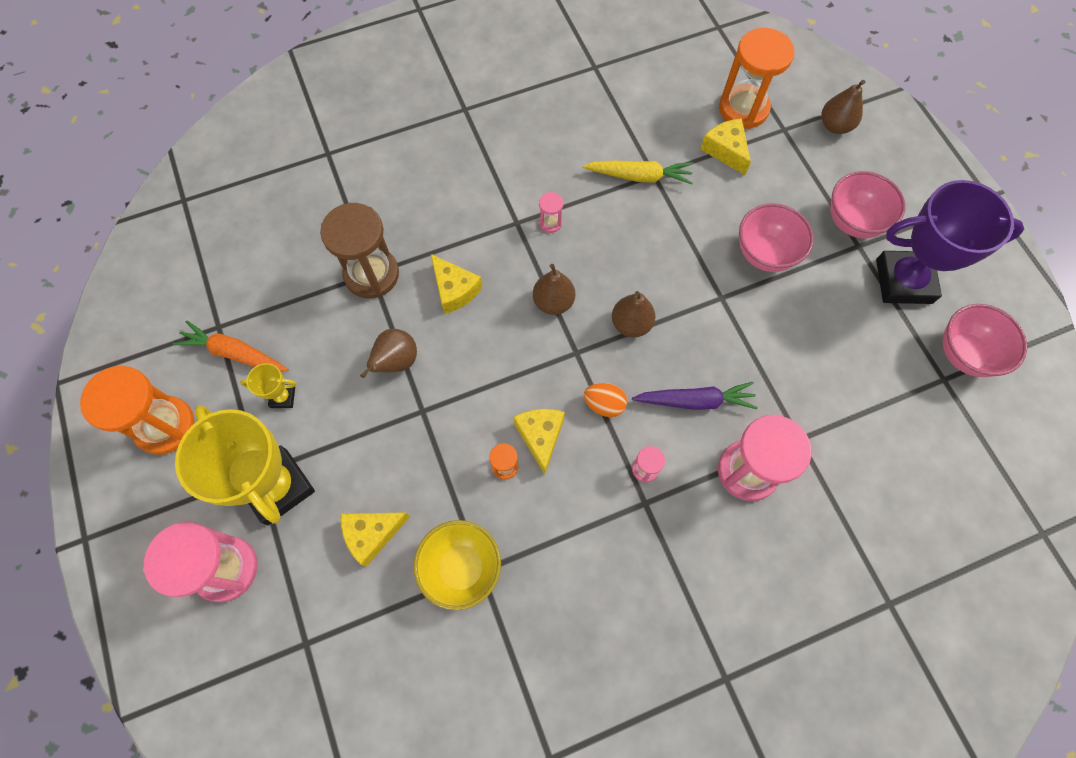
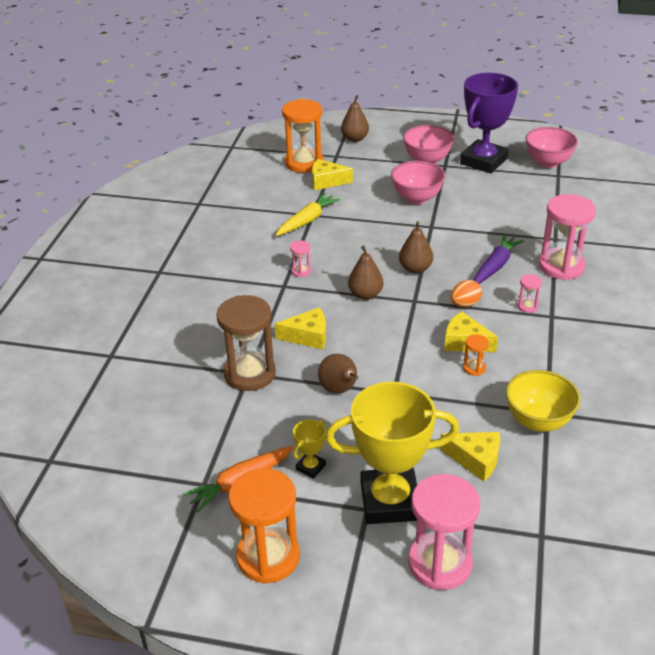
camera: 55 degrees left, 30 degrees down
(372, 534) = (475, 459): yellow cheese -> yellow cheese turned 75 degrees counterclockwise

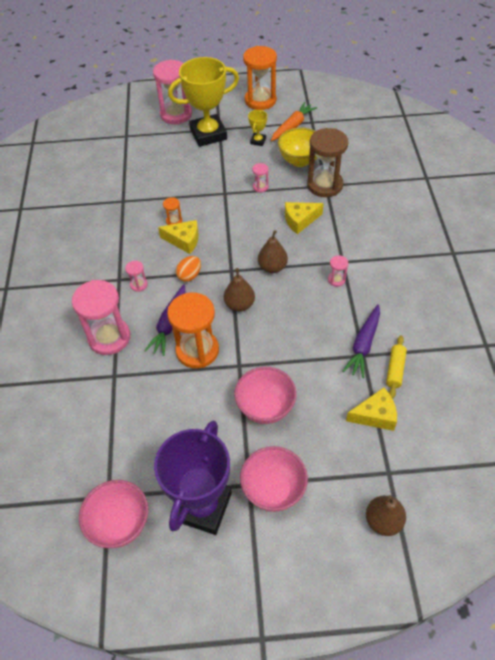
camera: 165 degrees right, 15 degrees up
(291, 202) = (395, 370): none -> yellow rolling pin
(304, 163) = (419, 446): orange hourglass -> orange hourglass (197, 350)
(307, 220) = (363, 345): yellow carrot -> purple carrot
(339, 390) = (260, 187): brown pear -> pink hourglass
(475, 459) = (165, 164): yellow cheese -> none
(538, 421) = (128, 194): yellow bowl -> yellow bowl (299, 161)

